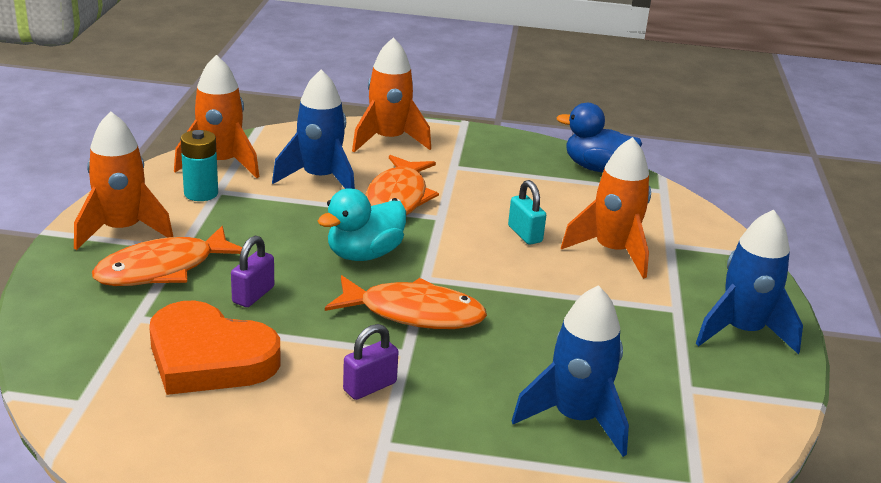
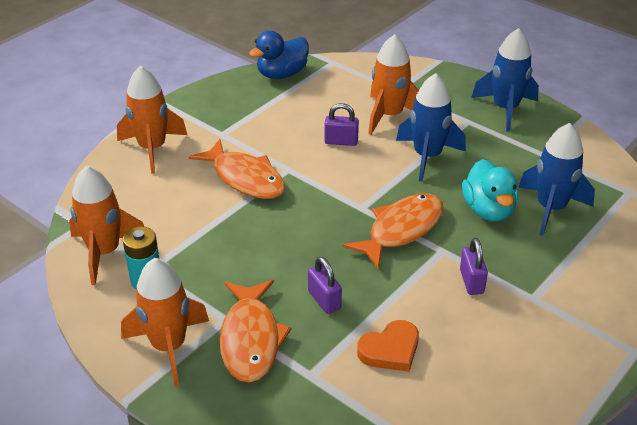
camera: 55 degrees left, 10 degrees up
(209, 357) = (390, 350): orange heart -> orange heart, size x0.59
(320, 179) = (181, 206): blue rocket -> blue rocket (427, 156)
(364, 254) = (310, 224): turquoise duck -> turquoise duck (488, 210)
(525, 234) = (341, 141): turquoise padlock -> purple padlock

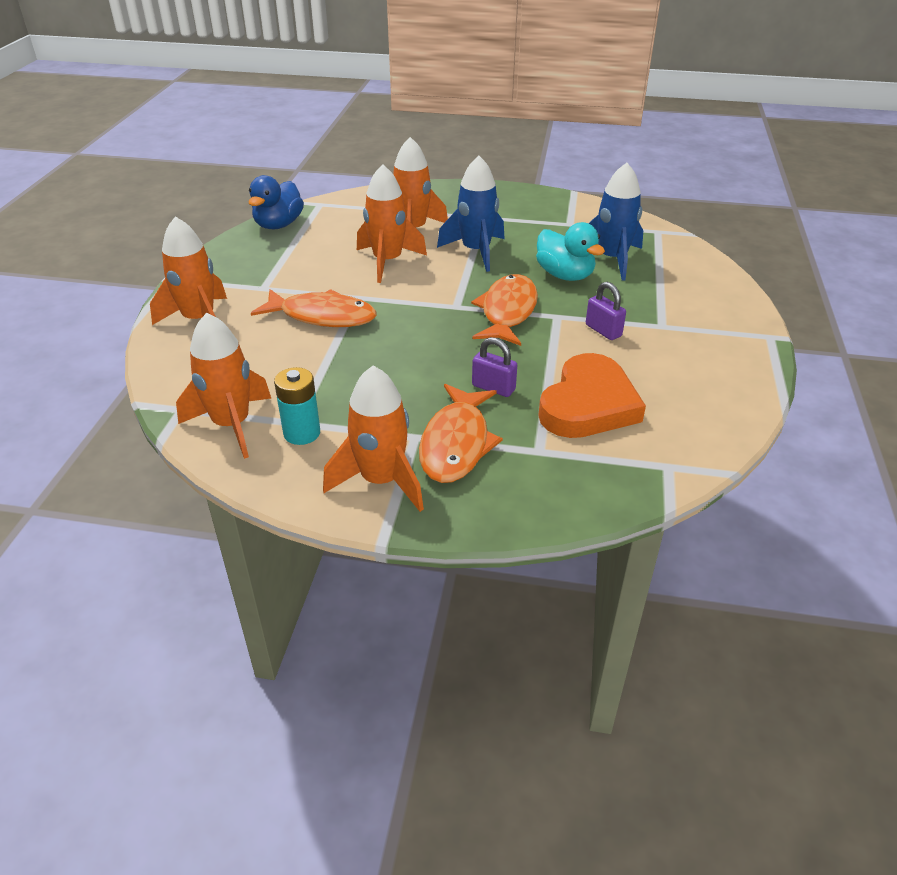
camera: 30 degrees left, 0 degrees up
(250, 339) = (456, 444): orange fish -> orange fish turned 45 degrees clockwise
(341, 141) = (387, 262): purple padlock -> orange rocket
(390, 350) = (588, 404): orange heart -> orange heart, size x1.70
(505, 109) = (507, 201): blue rocket -> none

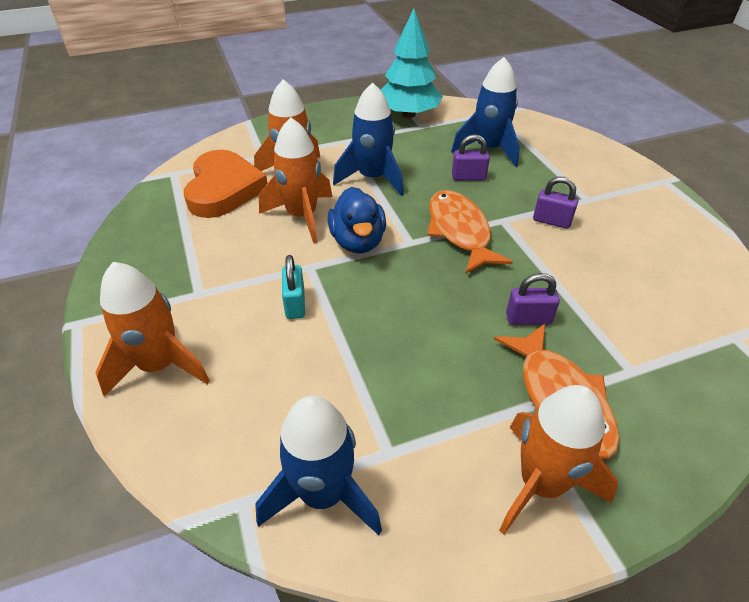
camera: 30 degrees left, 5 degrees up
(232, 425) = (323, 494): orange rocket -> blue rocket
(278, 225) = (149, 211): blue duck -> blue duck (358, 241)
(302, 433) = (408, 464): turquoise battery -> none
(322, 316) = (295, 304): orange fish -> turquoise padlock
(565, 275) = (468, 177): turquoise duck -> purple padlock
(567, 211) = (409, 114): none -> turquoise tree
(588, 404) = (617, 301): orange heart -> orange heart (224, 189)

